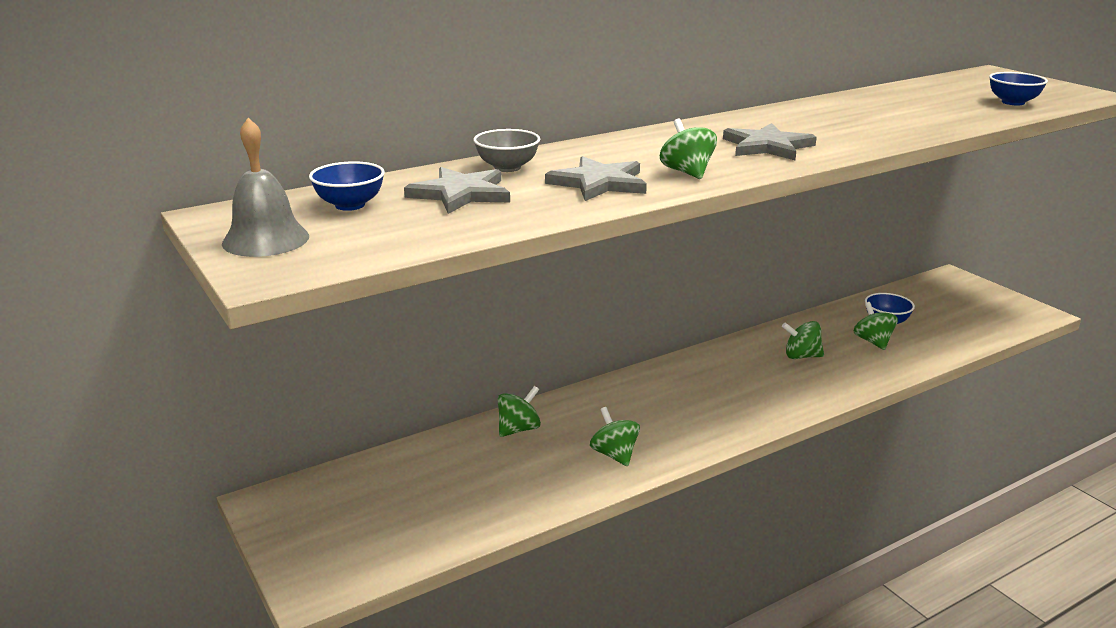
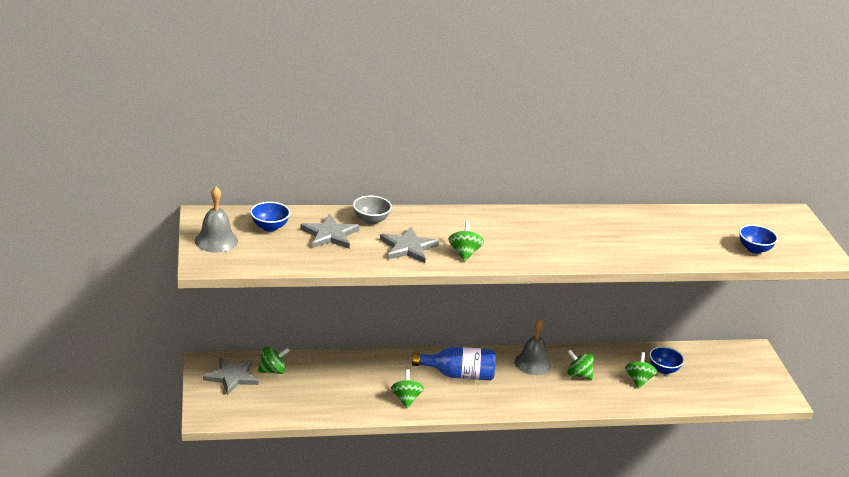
camera: 20 degrees right, 5 degrees up
(518, 429) = (364, 365): green spinning top -> green spinning top (273, 371)
(657, 401) = (459, 375): none -> blue bottle
(735, 359) = (532, 363): none -> grey bell
(767, 146) = (536, 245): grey star -> grey star (232, 377)

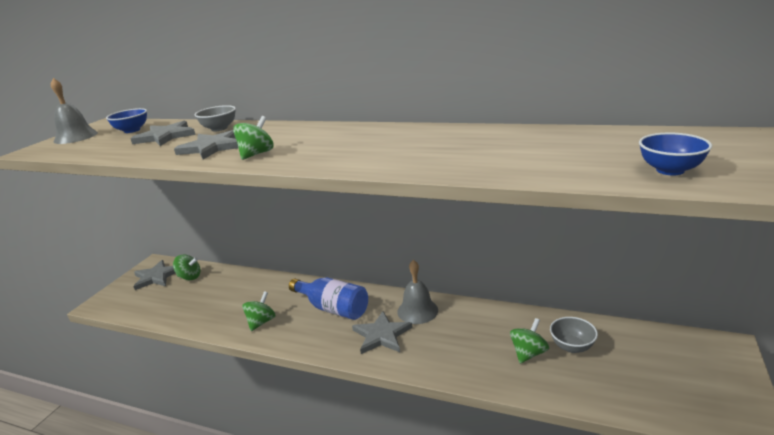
camera: 35 degrees right, 5 degrees down
(522, 389) = (381, 335): none -> grey star
(578, 375) = (458, 332): green spinning top -> none
(663, 369) = (572, 346): blue bowl -> grey bowl

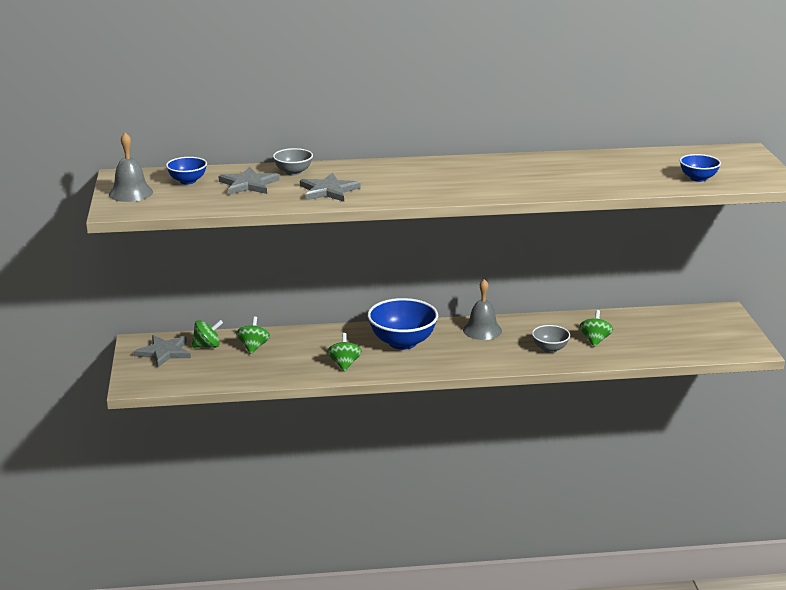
camera: 30 degrees left, 0 degrees up
(256, 154) = (387, 193): green spinning top -> green spinning top (253, 347)
(333, 308) = (402, 342): blue bottle -> blue bowl
(381, 335) = (468, 352): grey star -> none
(572, 346) = (623, 330): grey bowl -> grey bowl (550, 349)

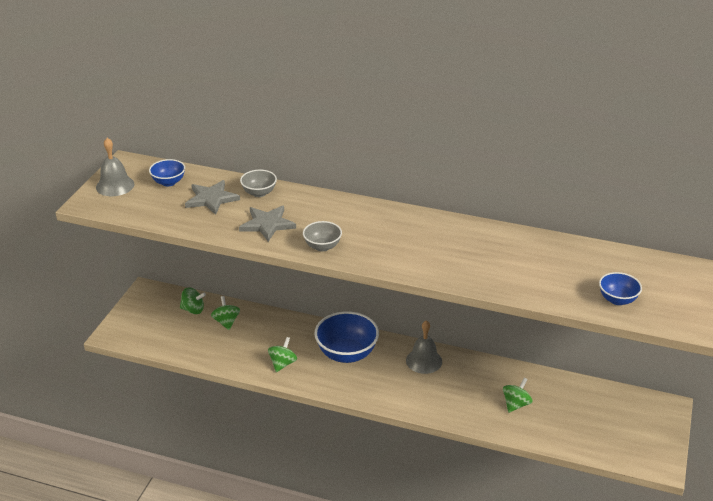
camera: 25 degrees right, 10 degrees up
(164, 352) = (157, 307): grey star -> none
(253, 347) = (226, 322): green spinning top -> green spinning top turned 45 degrees counterclockwise
(550, 349) = (467, 402): grey bowl -> grey bowl (322, 246)

